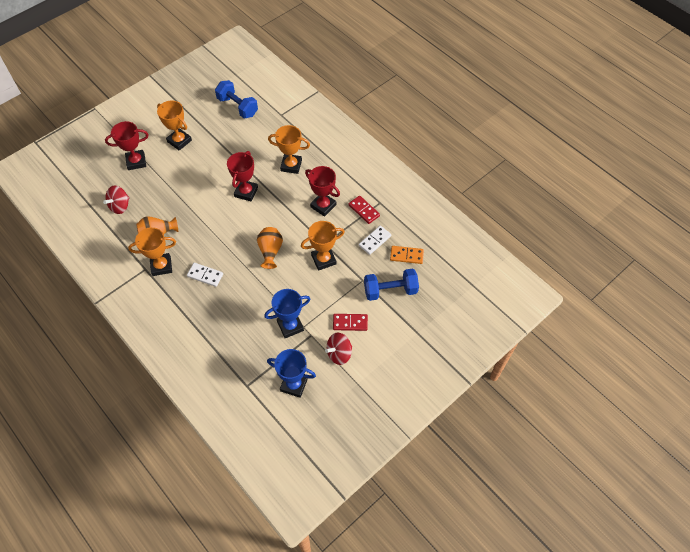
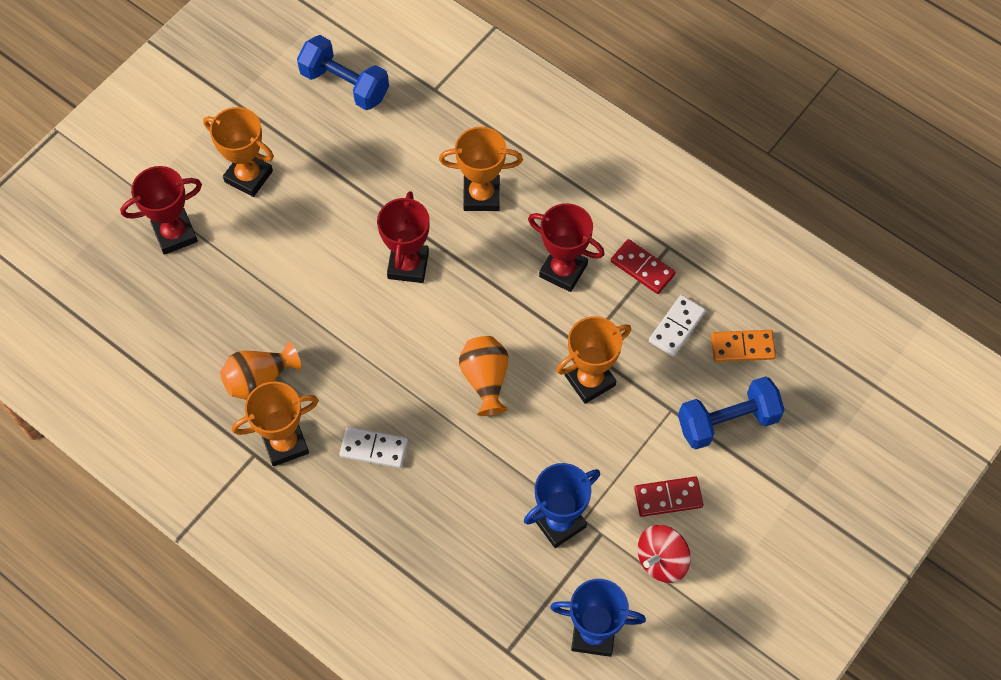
camera: 10 degrees left, 5 degrees up
(120, 206) = (169, 333): red spinning top -> none

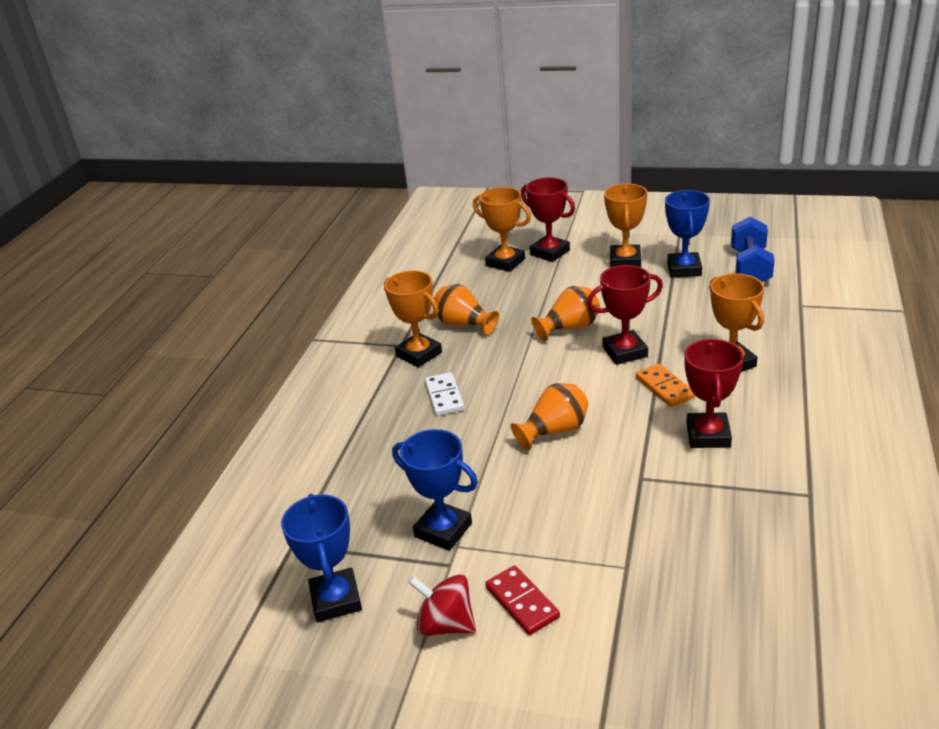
camera: 70 degrees right, 30 degrees down
(305, 137) = (684, 269): none -> blue trophy
(336, 289) = (569, 328): none -> orange vase
(590, 380) = (609, 495): orange trophy -> orange trophy (505, 262)
(642, 268) = (766, 485): red domino -> none
(677, 327) = (725, 535): white domino -> none
(727, 422) = (649, 619): blue dumbbell -> none
(742, 347) = (752, 598): orange domino -> orange domino (665, 387)

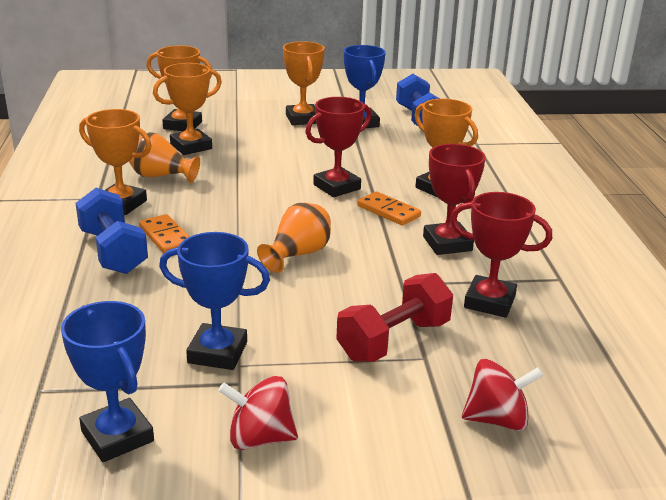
camera: 25 degrees left, 5 degrees down
(394, 408) = (113, 251): none -> blue dumbbell
(444, 396) = (166, 237): white domino -> orange domino
(504, 290) = (191, 146): none -> orange trophy
(522, 602) = (334, 404): red domino -> none
(549, 252) = (225, 116): red trophy -> red trophy (489, 302)
(569, 328) = (273, 172): orange vase -> none
(604, 542) = (393, 340): none -> red dumbbell
(665, 648) = (497, 419): none -> red spinning top

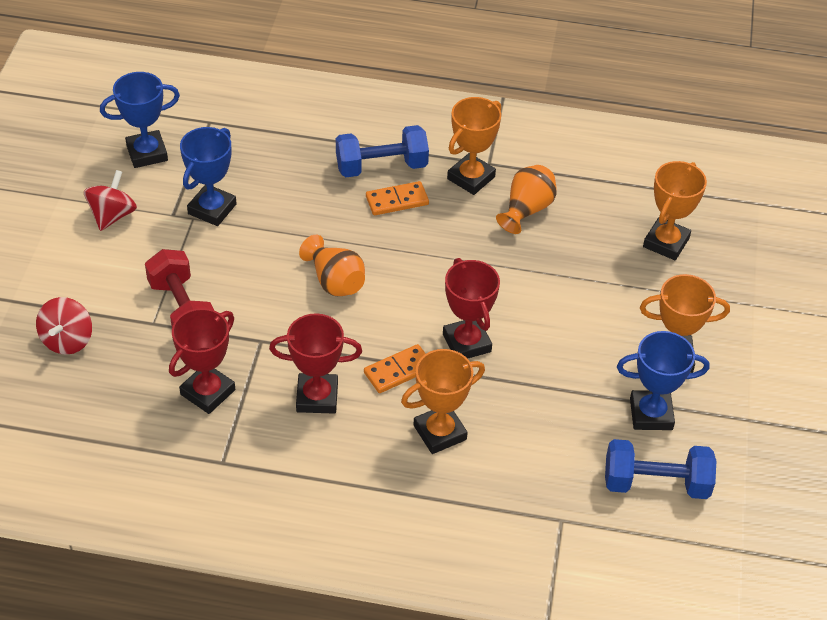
camera: 105 degrees right, 20 degrees up
(191, 146) = (600, 242): orange trophy -> none

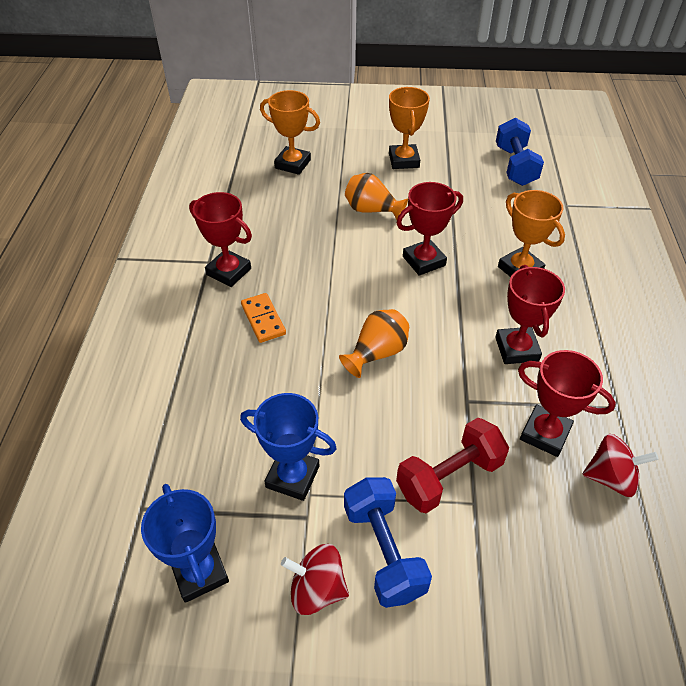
camera: 95 degrees left, 0 degrees up
(67, 340) = (528, 591): red spinning top -> red spinning top (610, 477)
(381, 166) = (216, 335): blue dumbbell -> blue dumbbell (384, 551)
(398, 371) = (468, 299): orange domino -> none
(471, 178) = (229, 271): orange trophy -> red trophy
(526, 210) = (266, 236): orange vase -> orange vase (372, 210)
(651, 414) = (458, 169): blue trophy -> none

